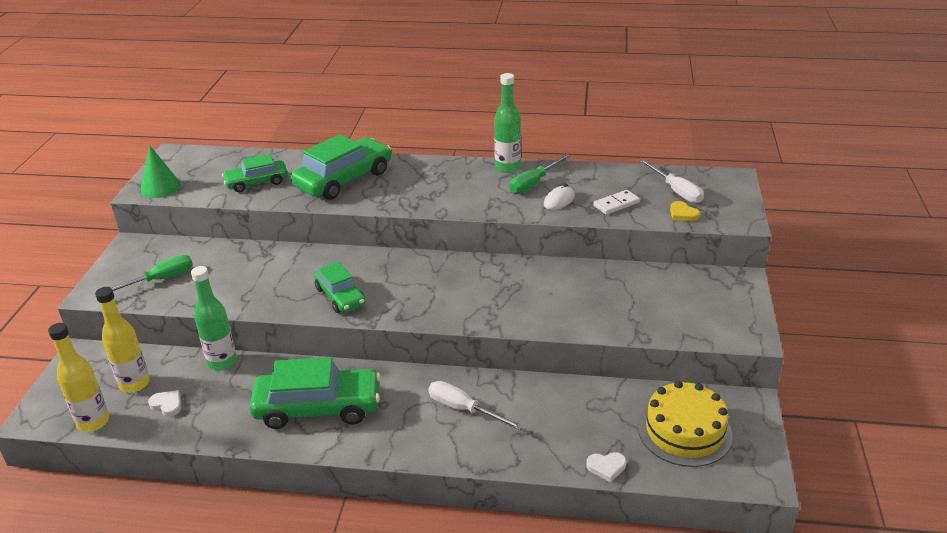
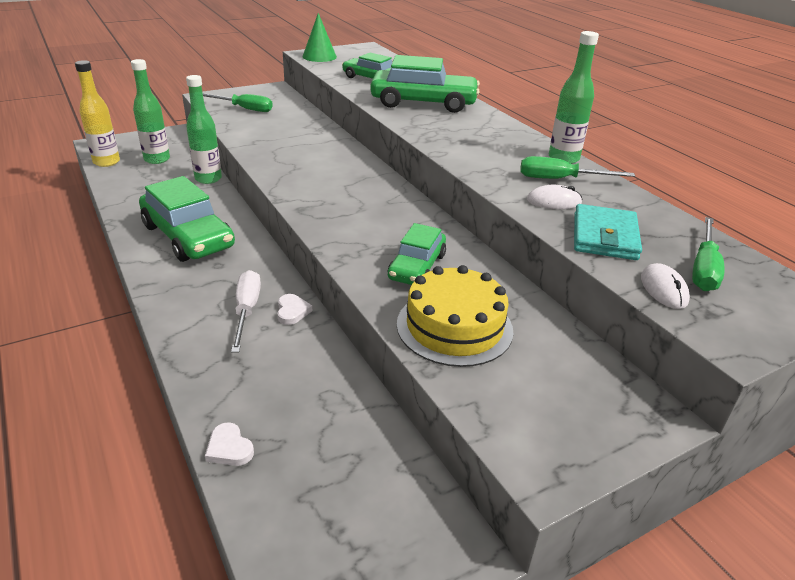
camera: 50 degrees right, 0 degrees up
(134, 384) = (157, 159): yellow bottle -> green bottle
(167, 405) = (143, 178): white heart -> white heart (292, 311)
(340, 296) = (299, 174): green car -> green car (417, 267)
(616, 204) = (604, 236): white domino -> turquoise wallet
(676, 191) = (703, 269): white screwdriver -> green screwdriver
(683, 214) = (663, 289): yellow heart -> white mouse
(684, 431) = (346, 498): yellow cake -> yellow cake (454, 327)

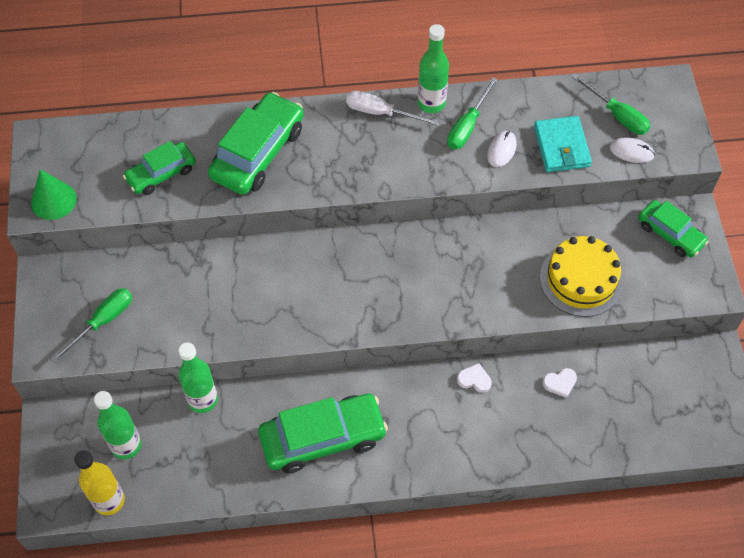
camera: 65 degrees left, 25 degrees up
(229, 448) = (607, 452): white heart -> white heart (560, 383)
(247, 310) = (461, 412): white screwdriver -> white screwdriver (380, 112)
(417, 267) = (501, 273): green car -> green car (670, 234)
(604, 236) = (561, 147): turquoise wallet -> turquoise wallet turned 45 degrees clockwise

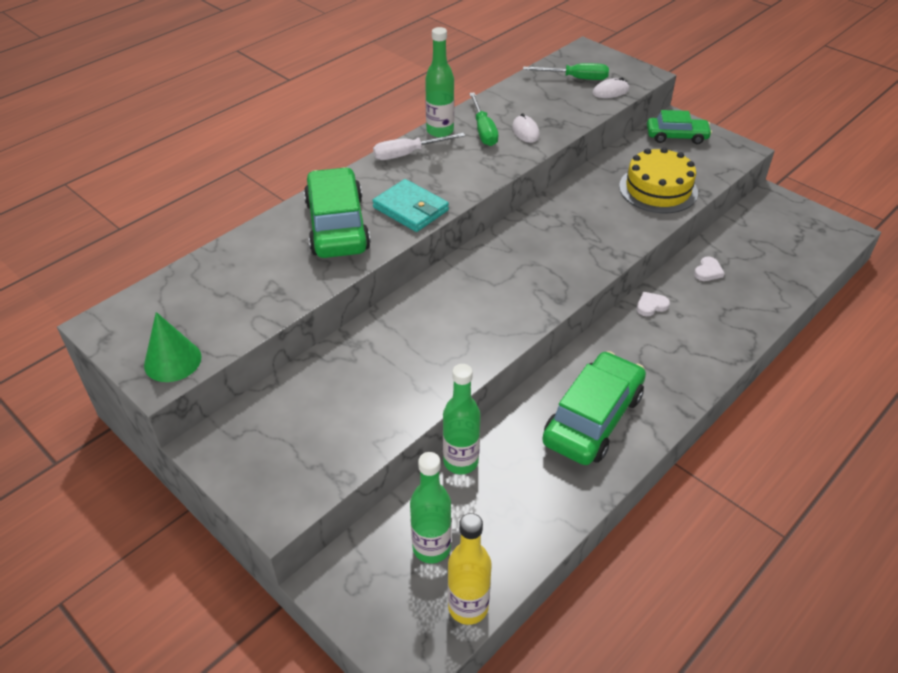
camera: 40 degrees left, 15 degrees down
(103, 322) = (314, 444): green screwdriver -> none
(161, 174) = (264, 284): green car -> none
(561, 147) = (563, 110): turquoise wallet -> turquoise wallet (411, 209)

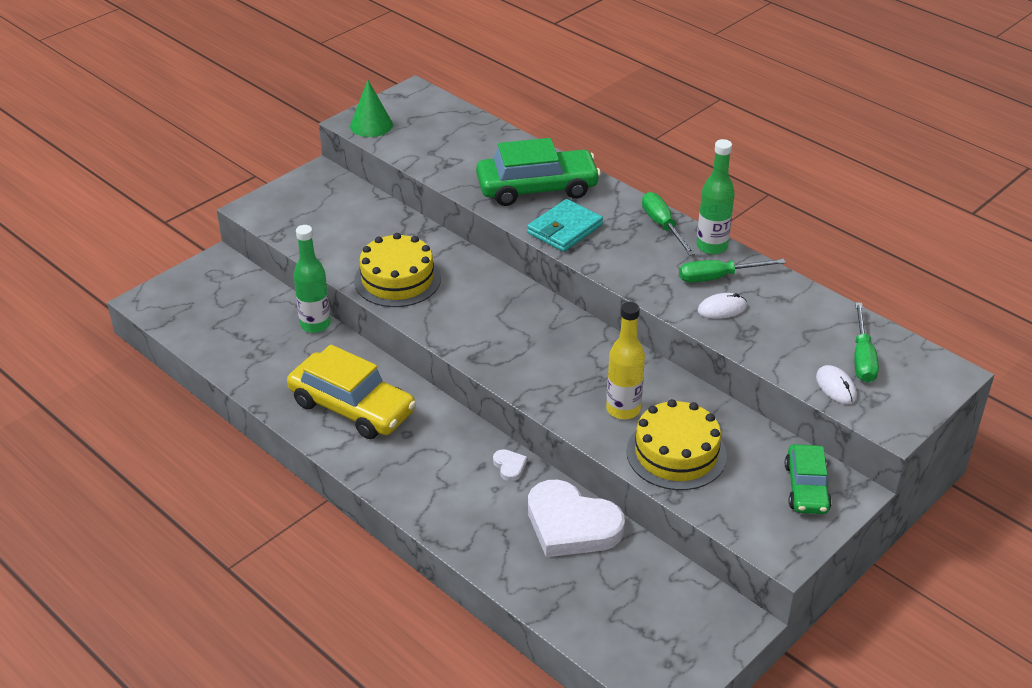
camera: 90 degrees right, 5 degrees down
(408, 154) = (662, 226): white screwdriver -> green screwdriver
(431, 548) = (235, 309): green bottle -> none
(437, 359) = (397, 279): none -> yellow cake
(468, 607) = (180, 327): yellow bottle -> yellow bottle (623, 409)
(593, 418) = (352, 407): green car -> yellow car
(708, 271) = (571, 525): white heart -> white heart, size x2.49

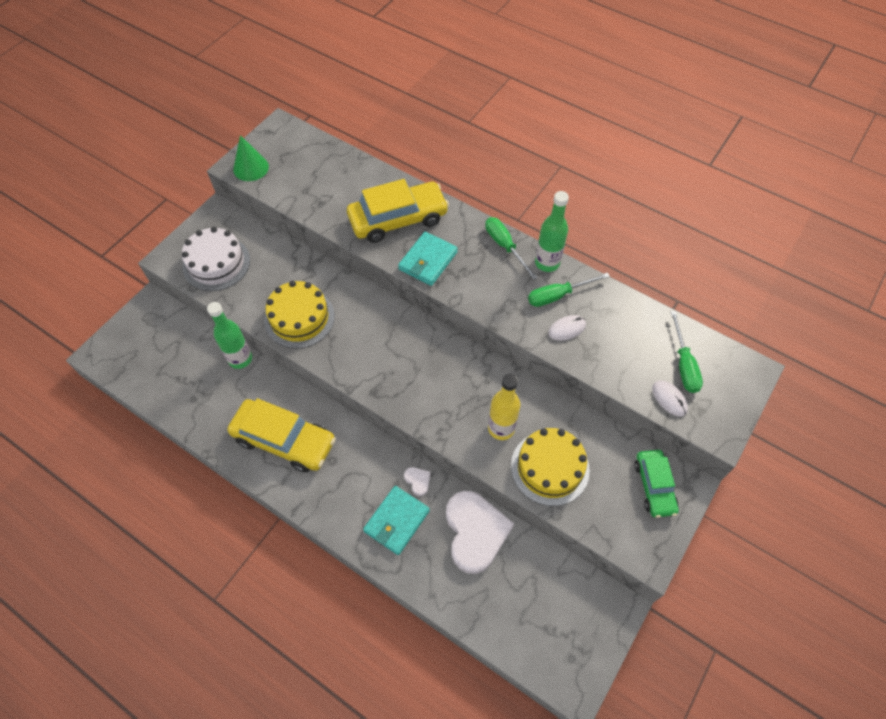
camera: 10 degrees left, 20 degrees up
(309, 219) = (216, 263): none -> white cake
(474, 501) = (396, 521): none -> turquoise wallet
(537, 188) = (398, 219): green car -> yellow car
(571, 525) = (475, 532): white heart -> white heart turned 120 degrees counterclockwise

